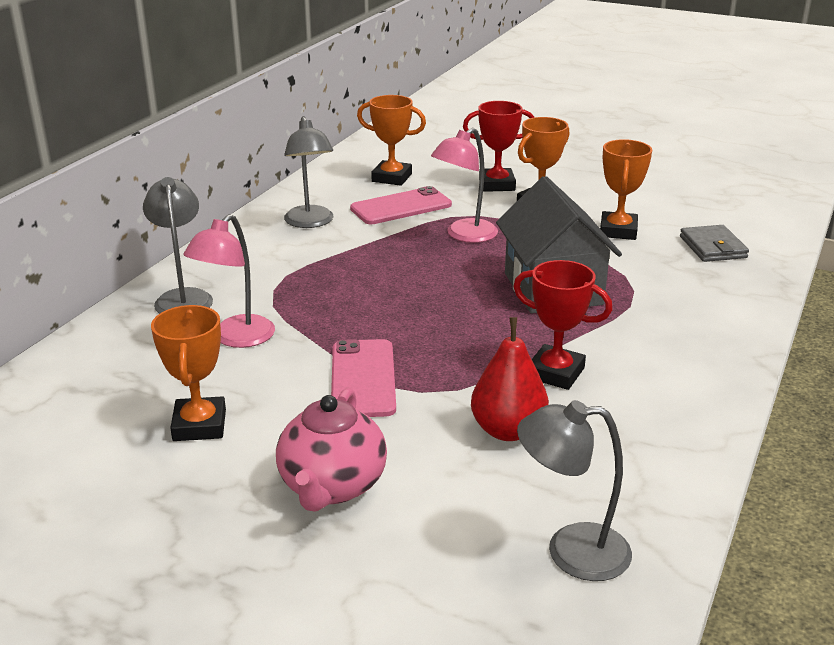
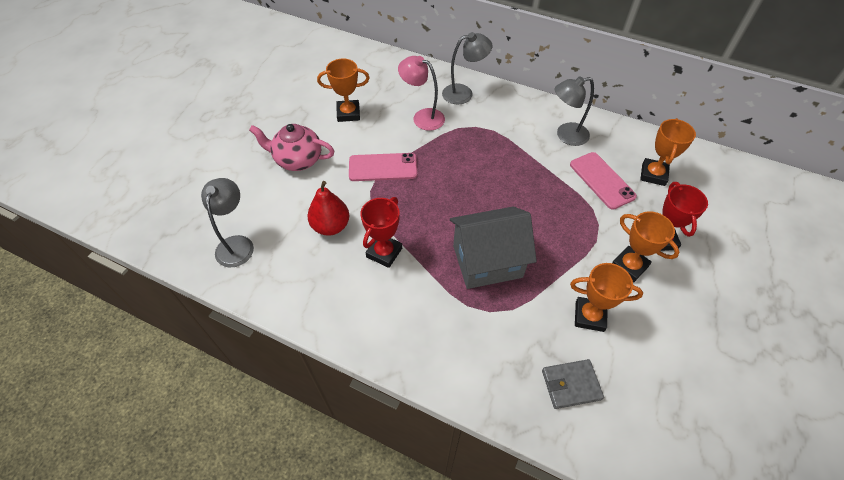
camera: 90 degrees right, 25 degrees up
(464, 235) = (562, 215): pink lamp -> none

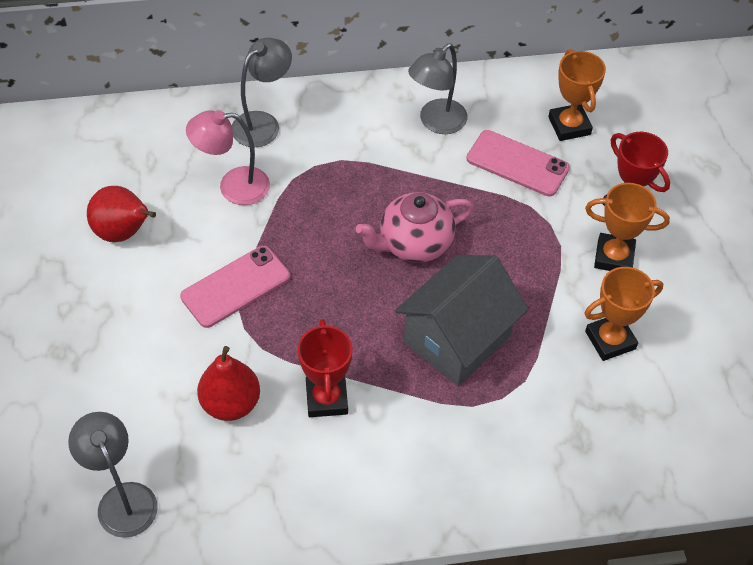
camera: 35 degrees left, 0 degrees up
(297, 160) = (107, 338): pink teapot -> pink teapot (414, 244)
(348, 113) = (124, 232): orange trophy -> red pear
(571, 385) = (640, 428): grey wallet -> none

